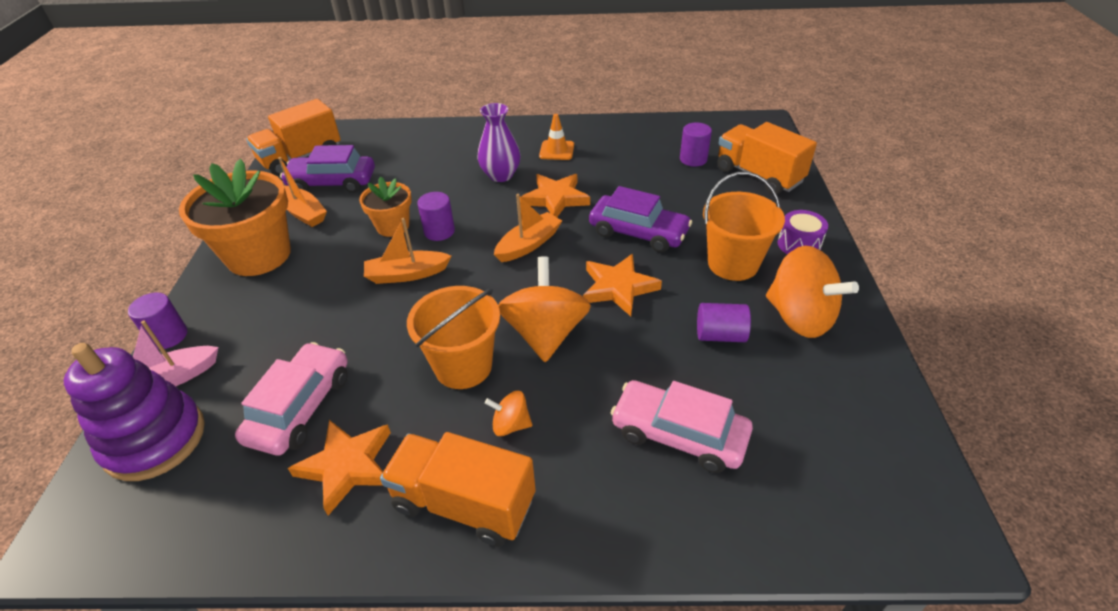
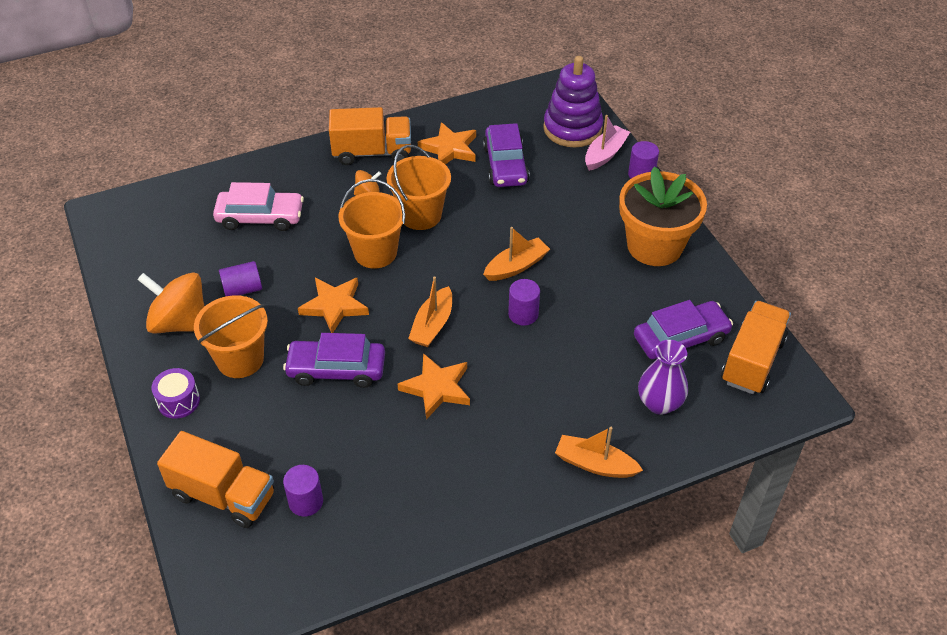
camera: 155 degrees right, 5 degrees up
(301, 407) = (505, 165): pink car -> purple car
(303, 213) = (666, 296): orange boat -> orange boat (595, 464)
(393, 226) = (570, 307): orange flower pot -> none
(501, 175) = (514, 404): purple vase -> purple vase (659, 403)
(545, 334) = (375, 252): orange spinning top -> orange bucket
(556, 150) = (475, 465): orange traffic cone -> none

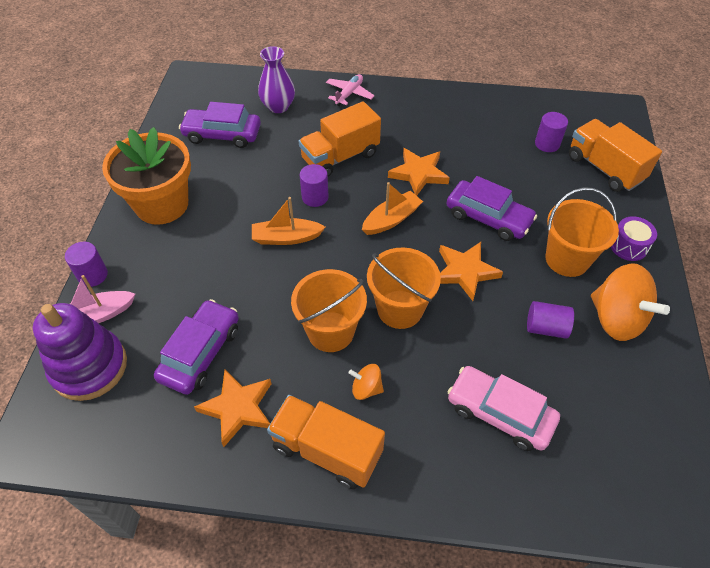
camera: 150 degrees left, 5 degrees up
(595, 464) = (349, 94): orange boat -> pink plane
(752, 361) = (194, 104): orange truck -> orange truck (340, 157)

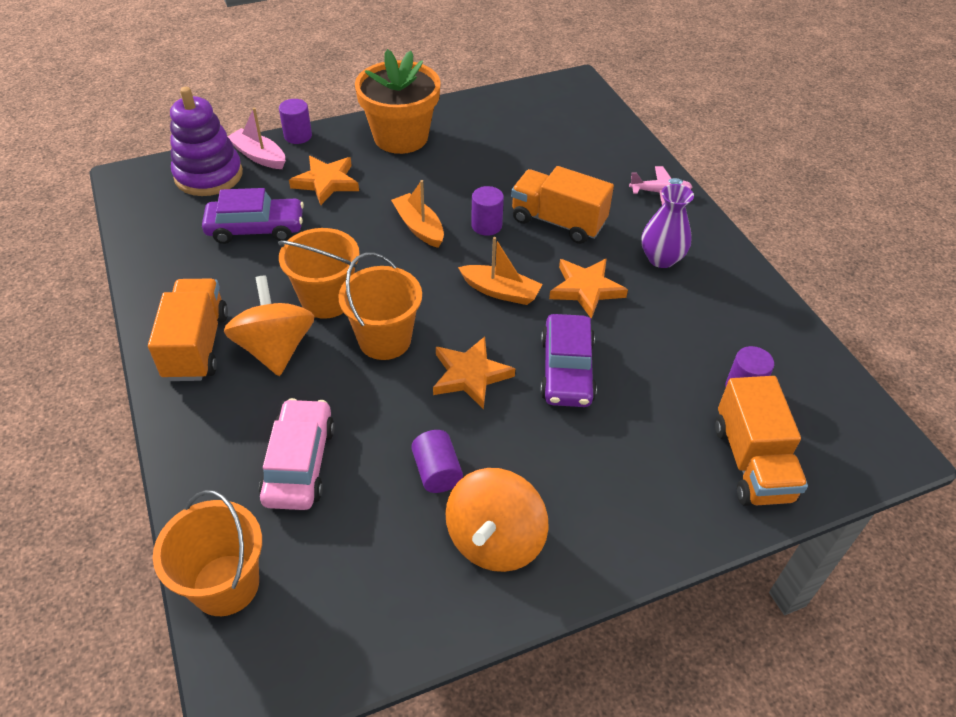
camera: 60 degrees right, 5 degrees down
(222, 134) = (517, 134): purple car -> none
(238, 408) = (212, 273): orange star -> orange star (326, 182)
(278, 106) = (590, 152): purple vase -> purple vase (661, 258)
(366, 388) = (275, 349): orange spinning top -> orange spinning top, size x2.09
(567, 259) = (556, 464): orange bucket -> orange bucket (226, 585)
(604, 168) = (752, 462): orange truck -> orange truck turned 150 degrees clockwise
(628, 246) = (627, 524): purple drum -> none

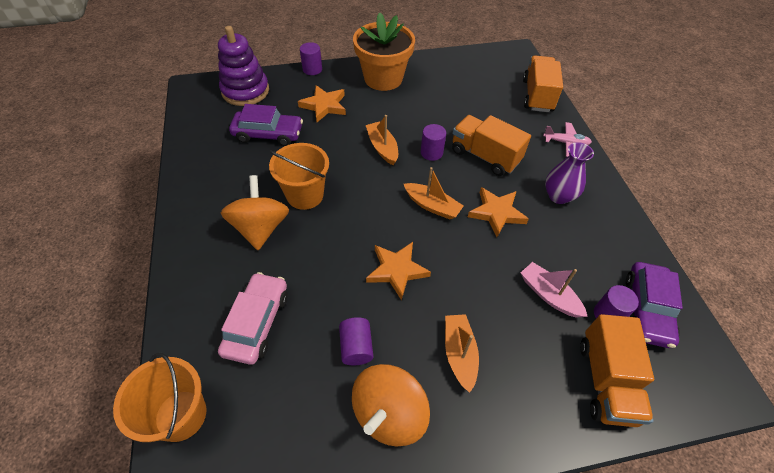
camera: 10 degrees right, 5 degrees up
(196, 346) = (206, 218): orange truck -> orange truck (537, 95)
(259, 156) = (282, 81): pink boat -> pink boat (549, 295)
(384, 340) = (339, 232): orange bucket -> none
(566, 370) = (470, 277): purple car -> purple car (647, 309)
(569, 459) = (459, 353): none -> orange boat

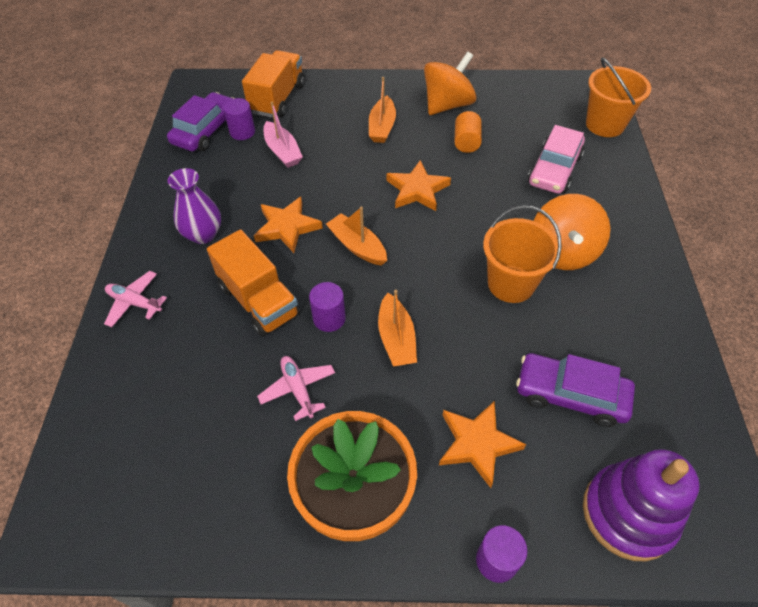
camera: 165 degrees left, 0 degrees up
(356, 347) = (466, 142): purple cylinder -> orange cylinder
(433, 114) = (298, 389): none -> pink plane
(537, 95) = (104, 401): orange truck -> none

